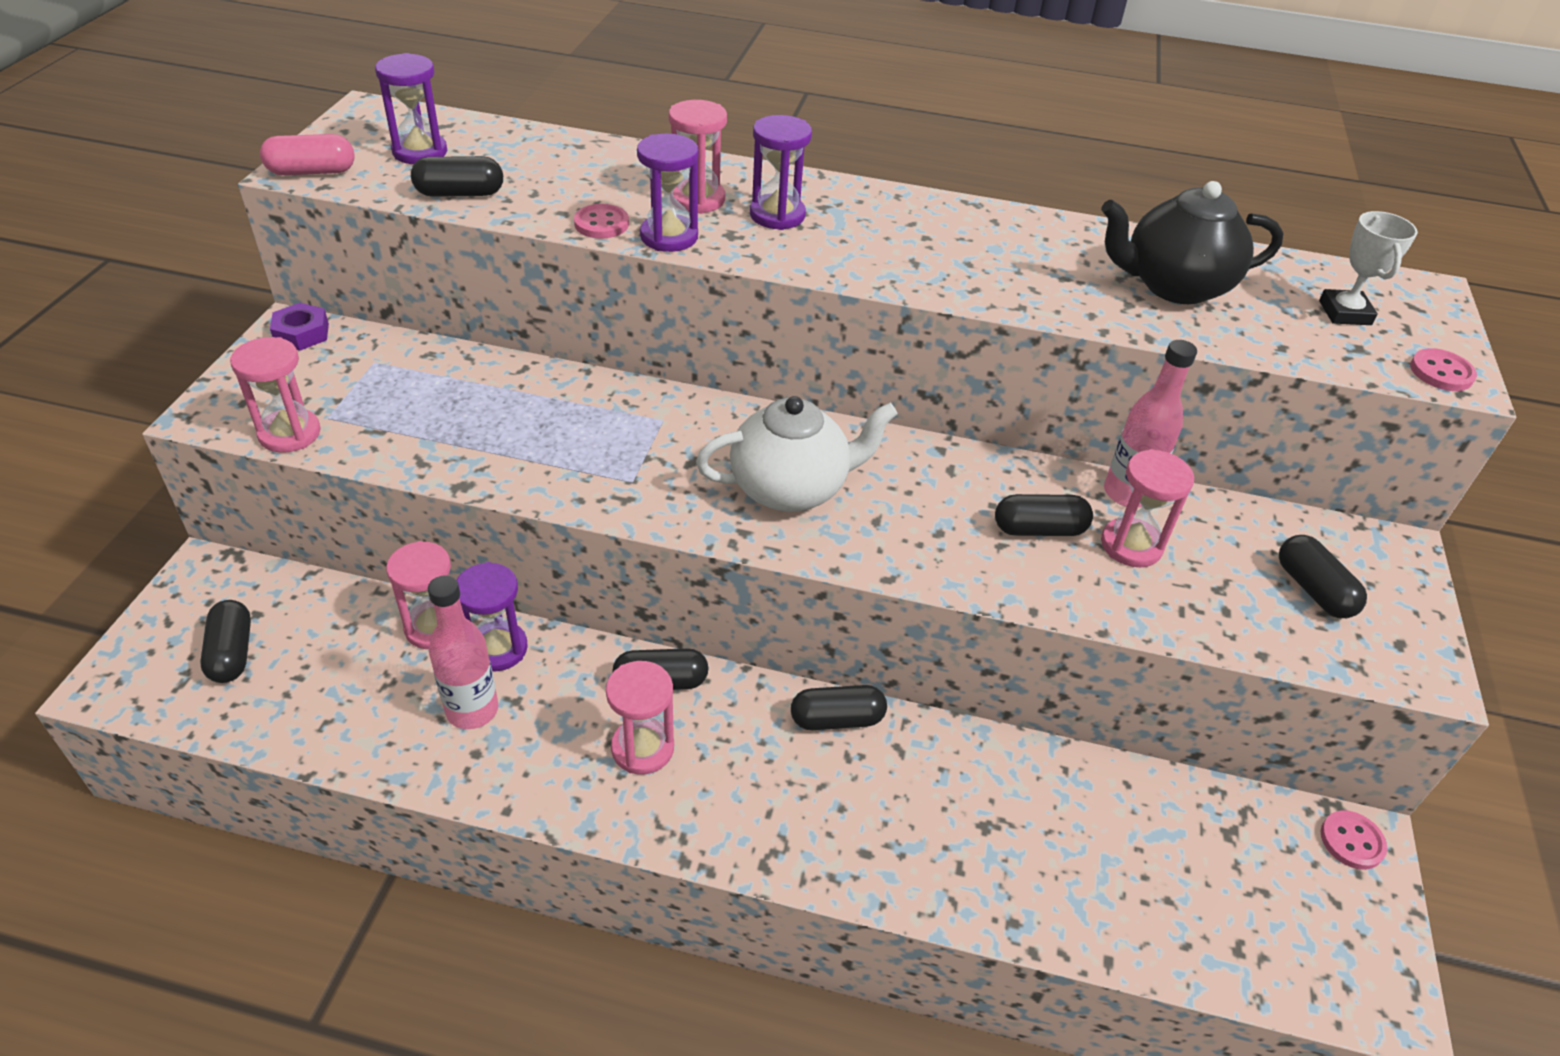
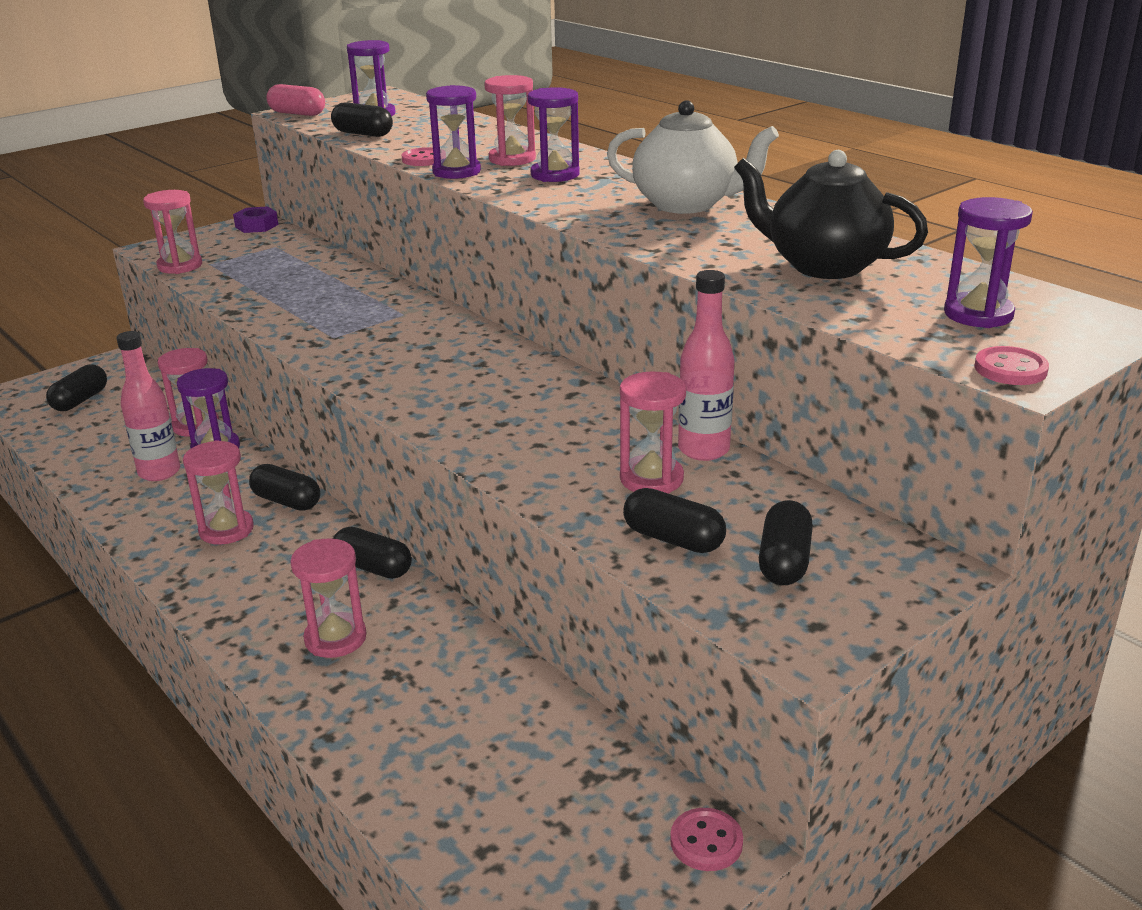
camera: 40 degrees right, 15 degrees down
(791, 488) = (432, 369): white teapot -> white teapot (687, 204)
(898, 817) = (335, 638): none -> pink hourglass
(1039, 529) = (586, 446): black capsule -> black capsule (673, 539)
(1344, 313) = (978, 314): white trophy -> purple hourglass

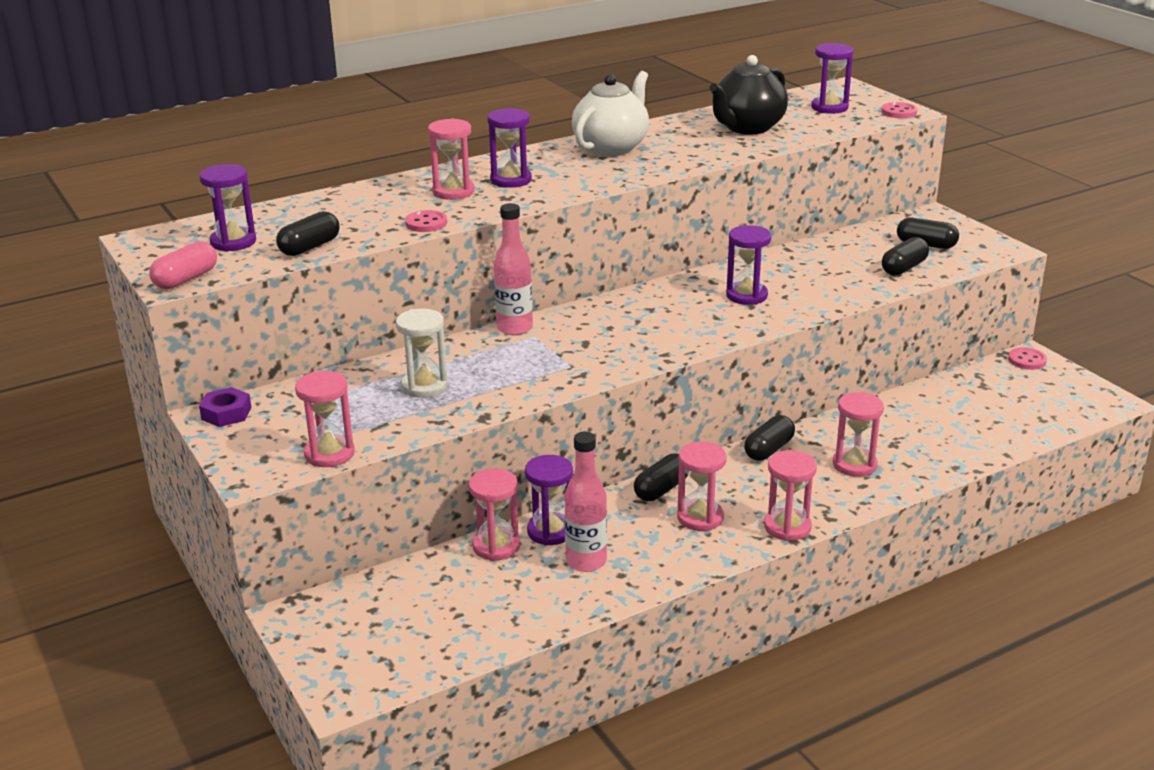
camera: 80 degrees left, 0 degrees up
(80, 400) = (394, 632): black capsule -> none
(295, 282) = (424, 386): none -> white hourglass
(456, 172) = (475, 212): purple hourglass -> purple hourglass (746, 296)
(651, 479) = (835, 267): pink hourglass -> pink hourglass (787, 527)
(703, 450) = (802, 250): pink bottle -> pink bottle (514, 328)

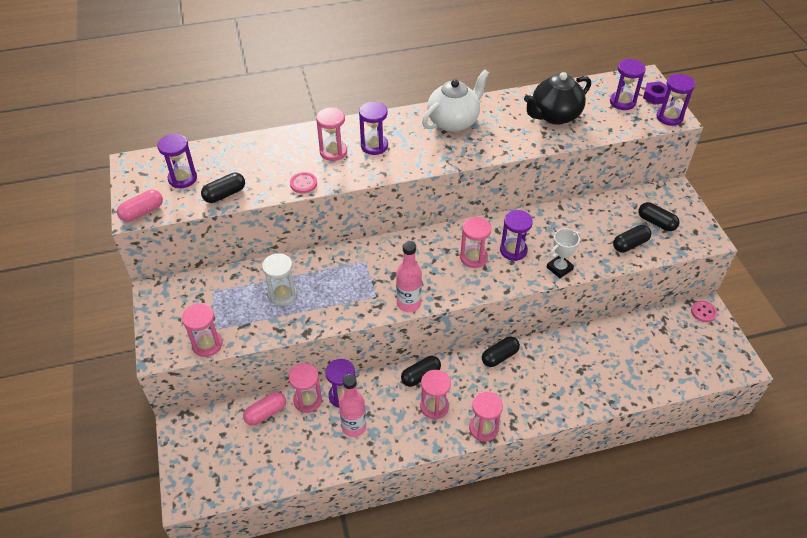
camera: 15 degrees right, 20 degrees up
(226, 413) = (163, 292): purple nut -> purple nut (655, 96)
(434, 572) = (266, 413): none -> pink capsule
(514, 328) = (356, 250): pink bottle -> pink bottle (408, 303)
(821, 302) = (559, 268): none -> white trophy
(854, 465) = (547, 383): pink hourglass -> pink hourglass (473, 257)
(899, 112) = (669, 117): pink button -> purple hourglass

